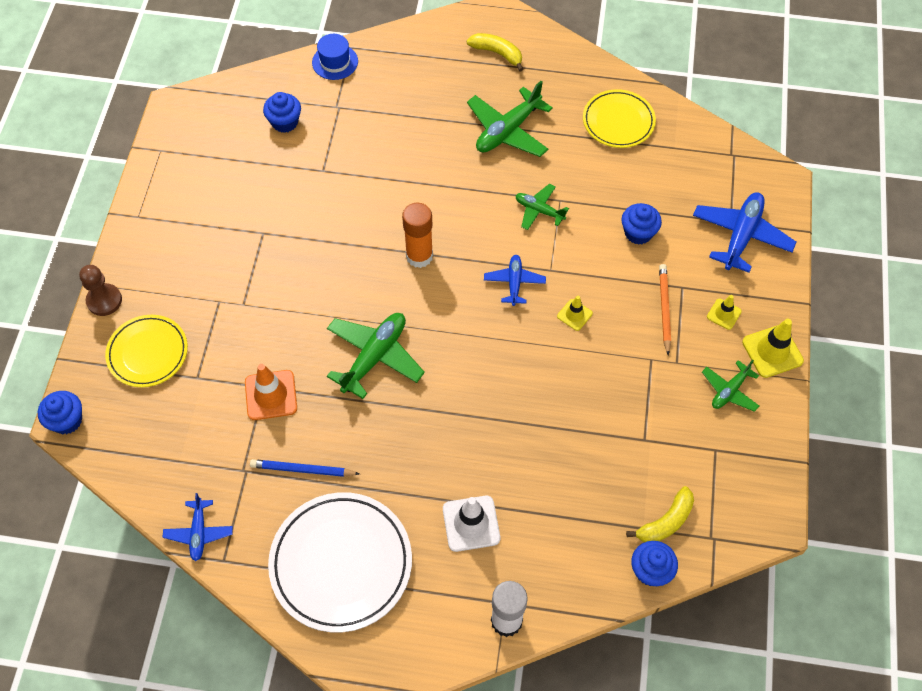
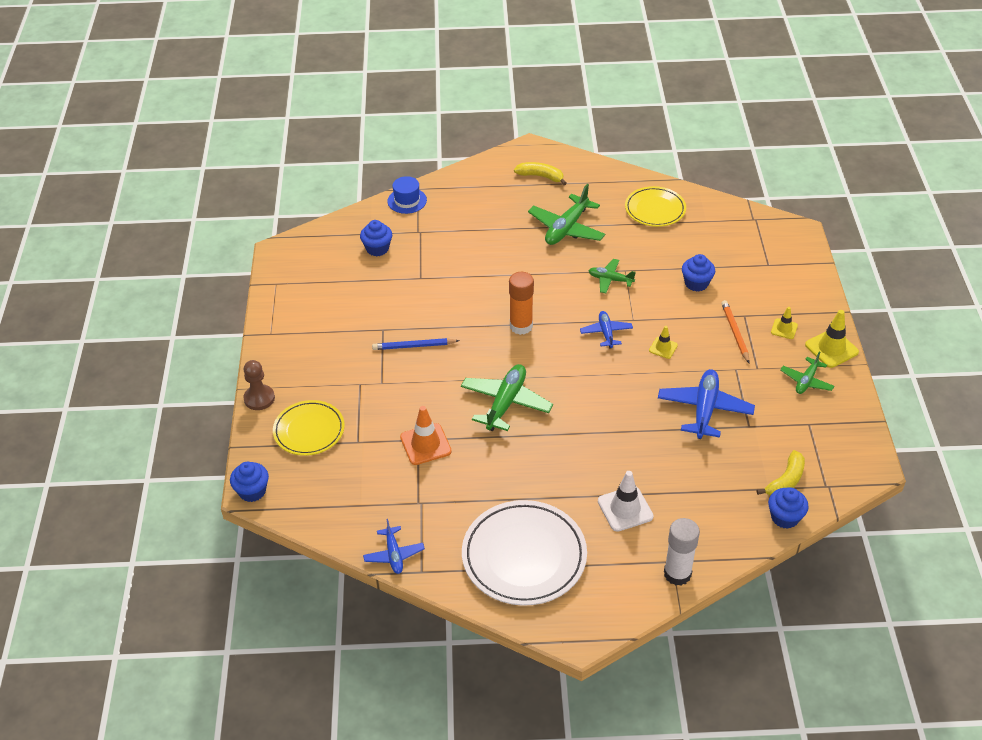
camera: 10 degrees left, 15 degrees down
(302, 470) = (469, 494): blue pencil -> blue pencil (413, 346)
(741, 236) = (780, 273): blue plane -> blue plane (704, 409)

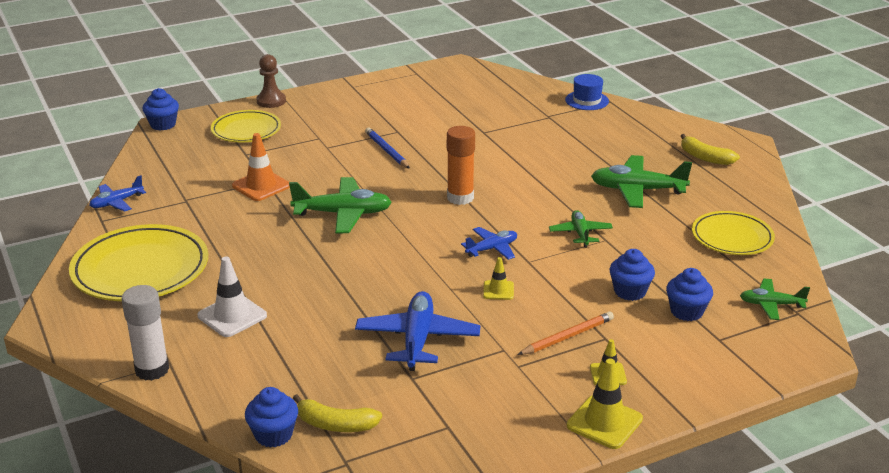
camera: 65 degrees right, 15 degrees down
(377, 248) = (504, 103): blue cupcake -> blue cupcake (686, 311)
(524, 556) = (140, 269): white plate -> yellow plate
(540, 176) = (705, 158): yellow banana -> yellow banana turned 135 degrees clockwise
(704, 409) = (417, 339): blue plane -> blue plane turned 75 degrees counterclockwise
(806, 381) = (525, 411): green plane -> green plane (771, 305)

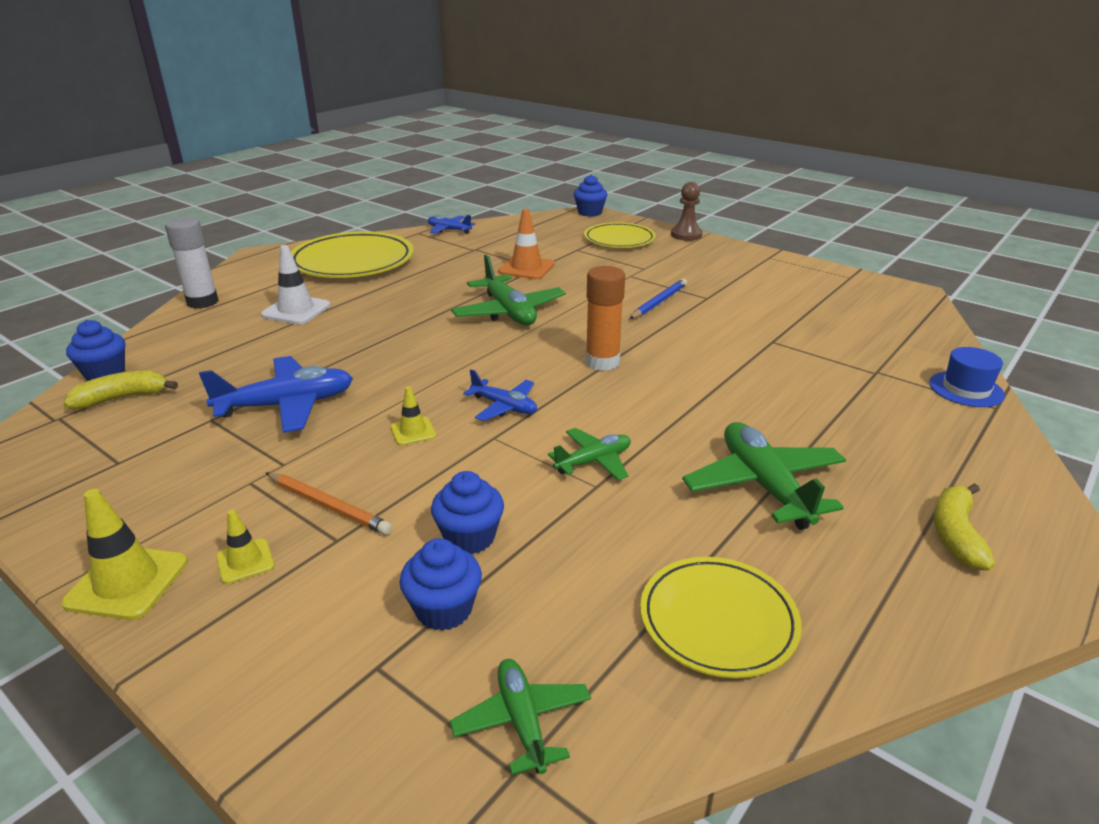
camera: 65 degrees right, 0 degrees up
(336, 424) = (122, 398): yellow banana -> yellow banana turned 75 degrees clockwise

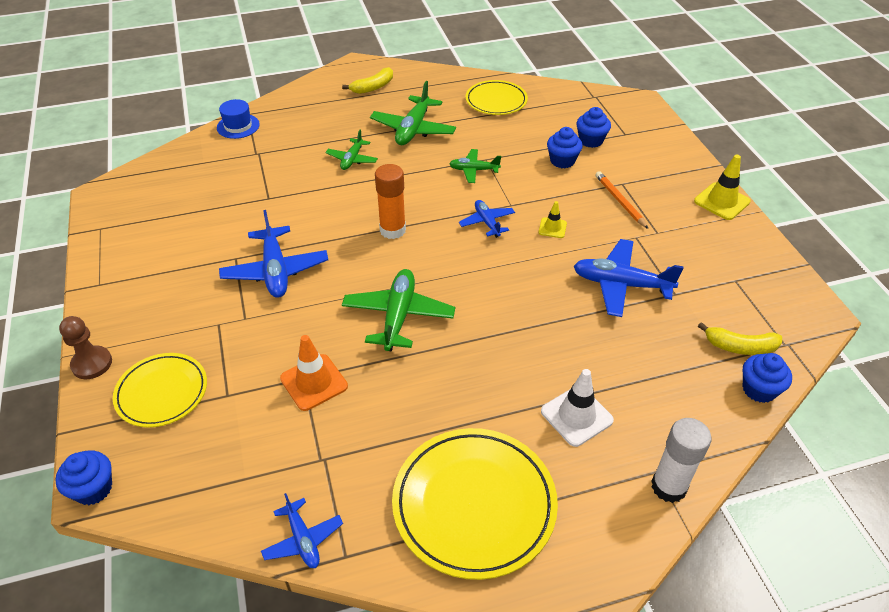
camera: 145 degrees left, 15 degrees up
(245, 561) = (667, 190): yellow traffic cone -> none
(522, 721) = (585, 104): green plane -> green plane (352, 159)
(659, 302) = (275, 270): blue pencil -> blue plane

